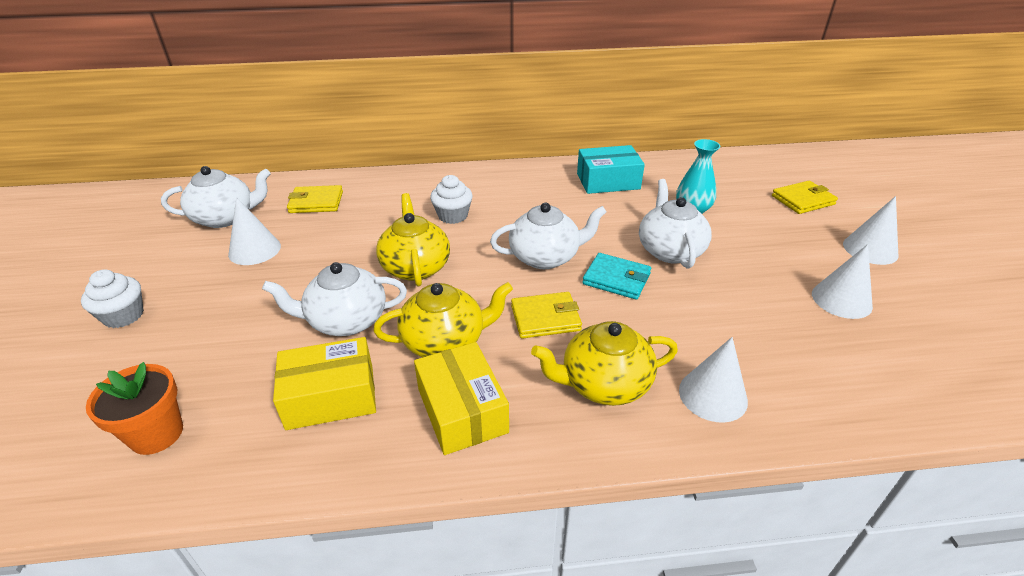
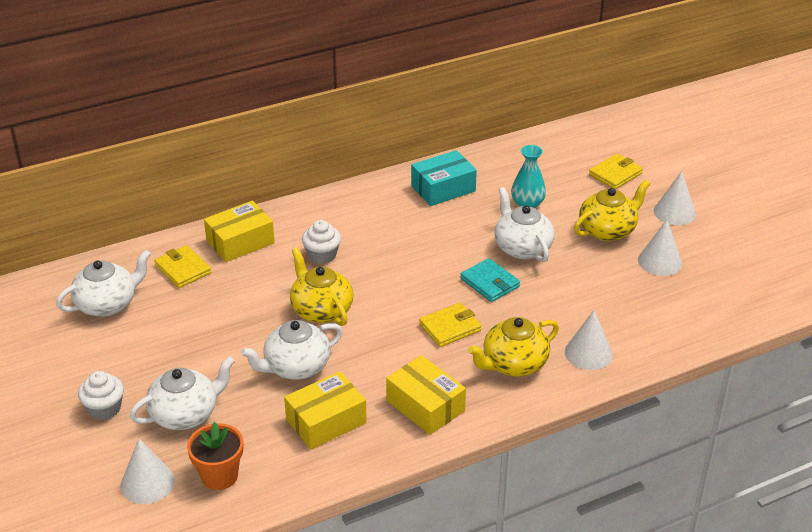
camera: 20 degrees left, 0 degrees up
(254, 250) = (165, 328): white cone -> white cone (147, 483)
(316, 202) = (183, 269): yellow wallet -> yellow wallet turned 75 degrees clockwise
(385, 190) = (240, 242): none -> yellow box
(445, 342) = (384, 363): yellow teapot -> yellow teapot (608, 230)
(545, 257) = (424, 277): white teapot -> white teapot (185, 414)
(616, 279) = (490, 283): turquoise wallet -> turquoise wallet turned 45 degrees clockwise

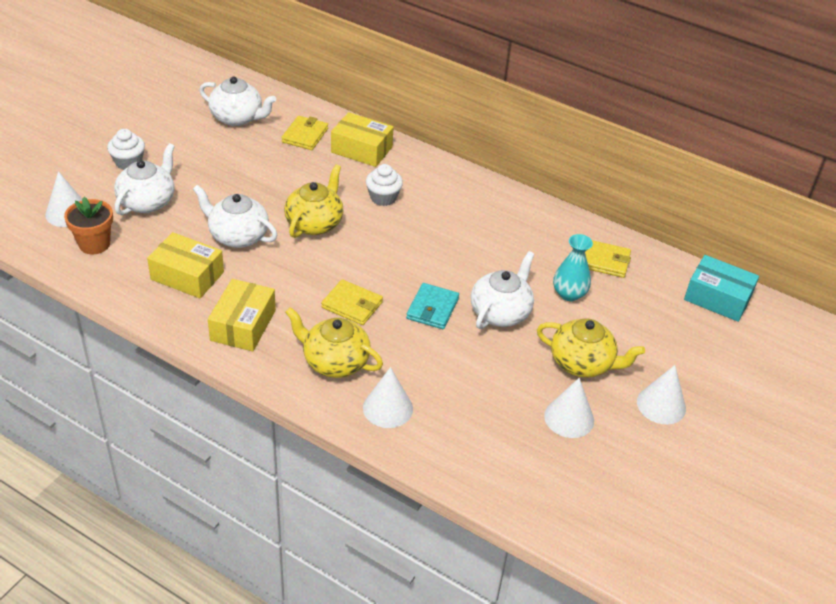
camera: 55 degrees right, 5 degrees up
(185, 414) = (147, 202): white teapot -> white teapot turned 90 degrees counterclockwise
(443, 188) = (538, 232): turquoise box -> turquoise box (717, 298)
(615, 174) = (679, 340): yellow wallet -> yellow wallet (604, 261)

